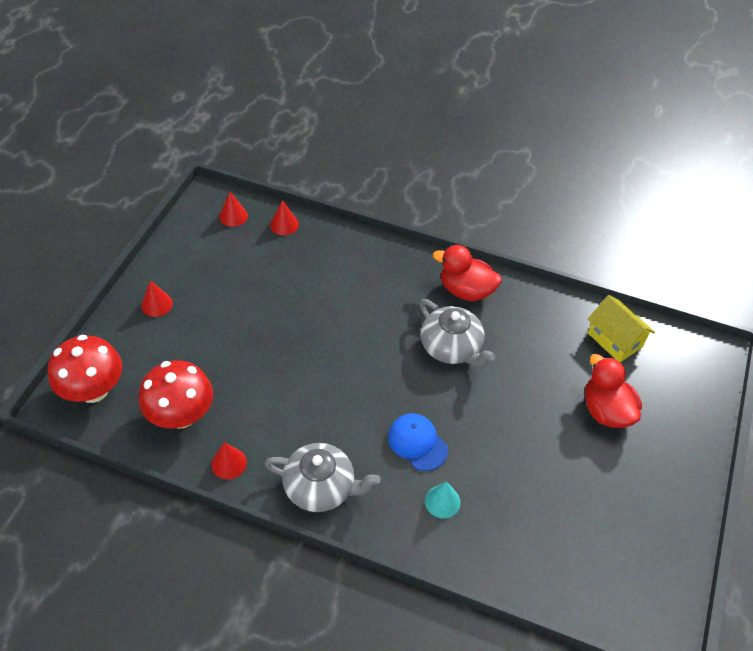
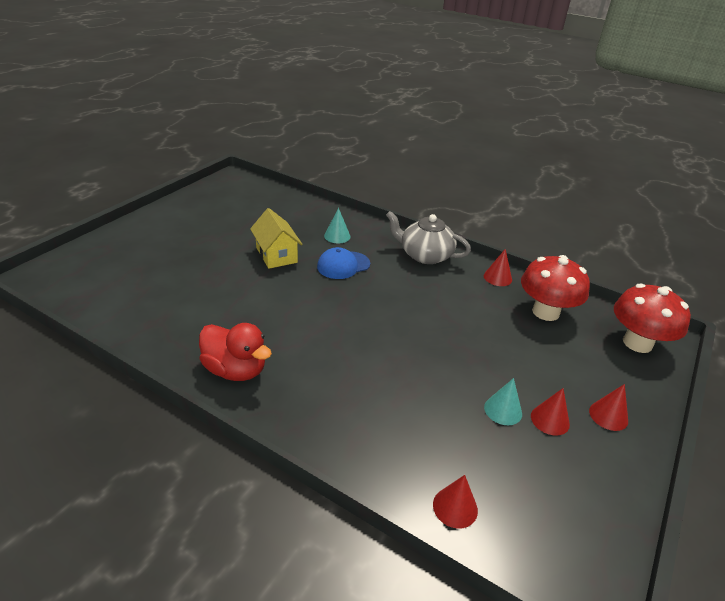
camera: 170 degrees left, 15 degrees down
(233, 216) = (538, 539): red cone -> red cone (550, 420)
(244, 294) = (503, 410): none -> turquoise cone
(417, 443) = (343, 265): blue cap -> blue cap turned 90 degrees clockwise
(452, 347) = (281, 320): grey teapot -> none
(606, 411) = (175, 258): red duck -> none
(615, 340) = (115, 300): yellow house -> yellow house (276, 255)

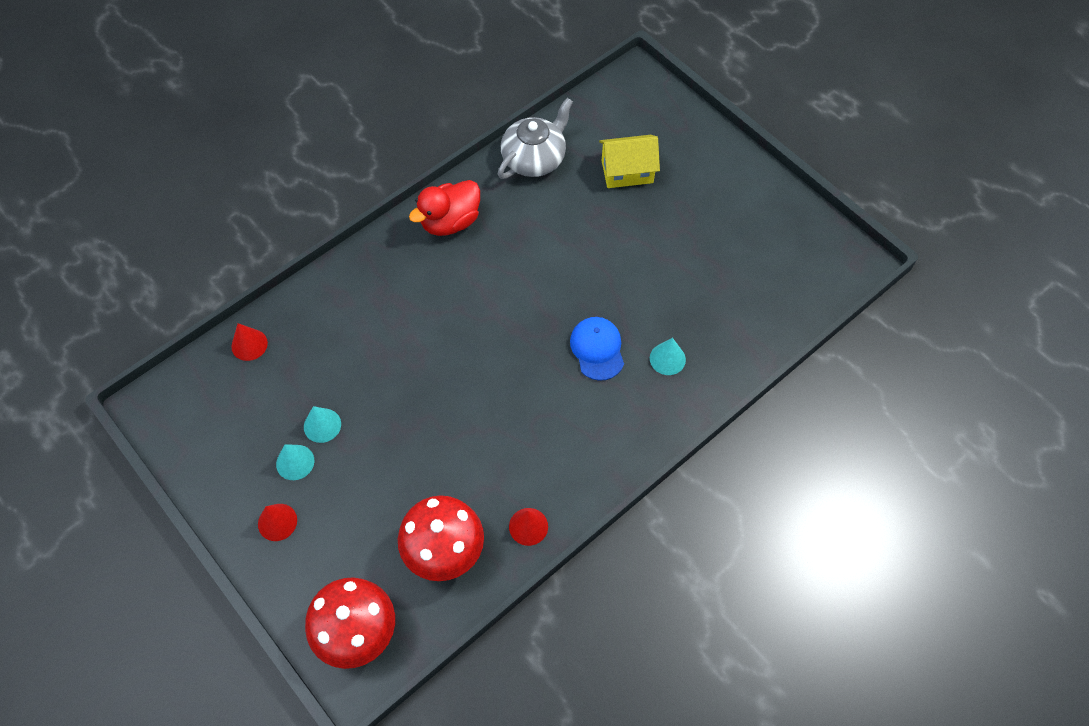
camera: 110 degrees right, 25 degrees up
(276, 255) = (634, 283): yellow house -> yellow house (627, 171)
(425, 255) = (600, 453): grey teapot -> grey teapot (534, 158)
(550, 420) = (295, 462): red cone -> turquoise cone

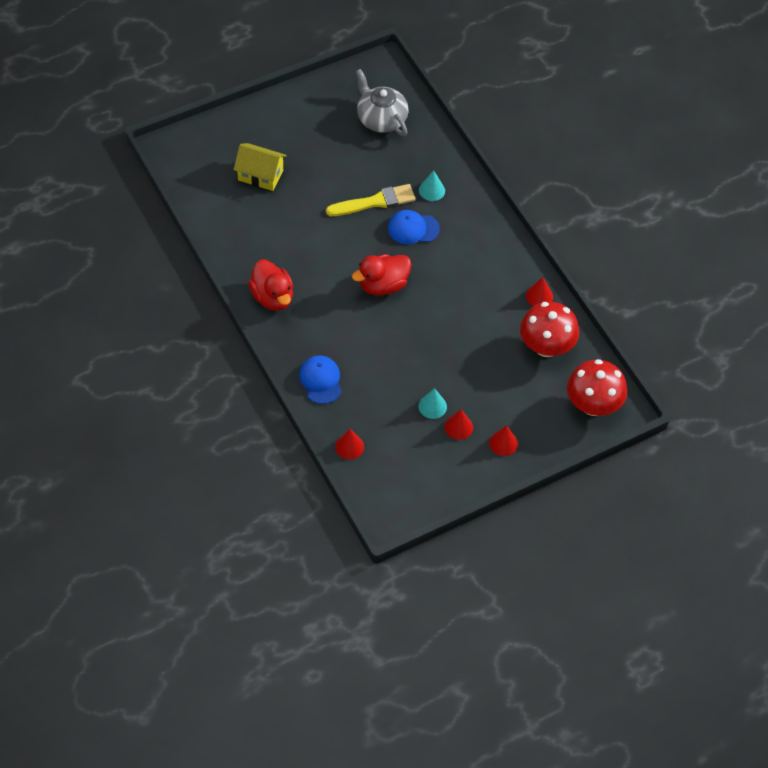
camera: 80 degrees left, 5 degrees down
(295, 462) = (458, 427): turquoise cone -> red cone
(340, 295) = (321, 380): none -> blue cap
(497, 332) = (383, 285): none -> red duck
(534, 158) = (228, 231): grey teapot -> grey teapot (381, 119)
(626, 298) = (375, 202): none -> yellow brush
(627, 171) = (260, 175): yellow house -> yellow house turned 75 degrees counterclockwise

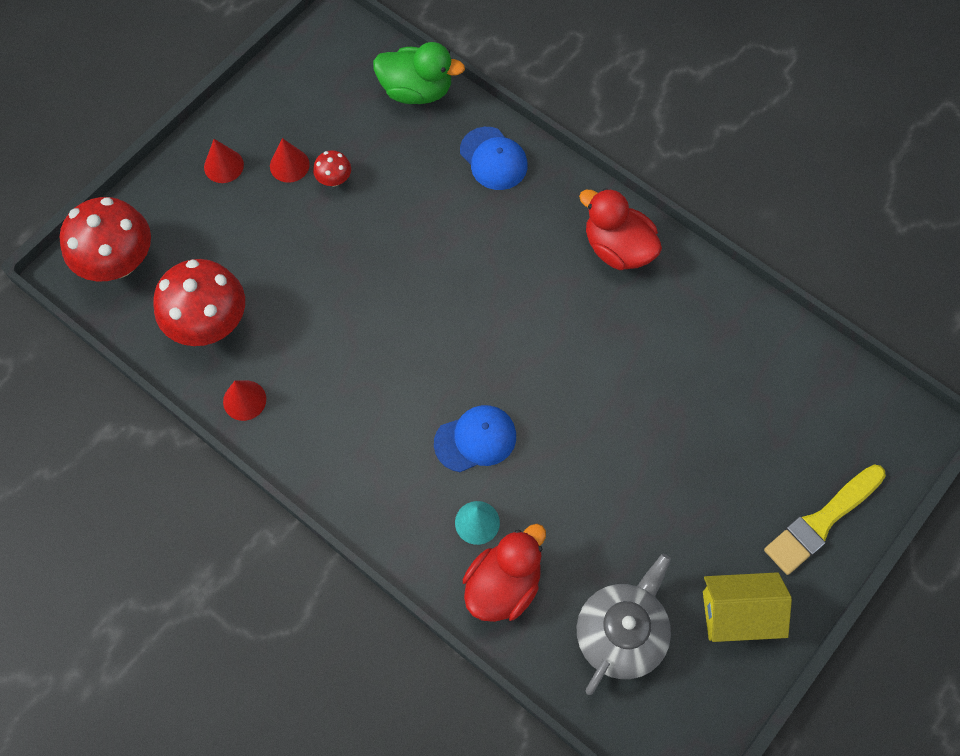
camera: 160 degrees right, 10 degrees up
(260, 175) = (747, 438): yellow house -> yellow house (738, 613)
(349, 446) = (416, 90): red cone -> green duck
(375, 202) = (554, 463): yellow brush -> yellow brush (821, 521)
(381, 119) = (621, 633): grey teapot -> grey teapot turned 90 degrees counterclockwise
(383, 285) = (477, 327): red duck -> red duck (503, 585)
(432, 406) = (334, 179): turquoise cone -> red mushroom

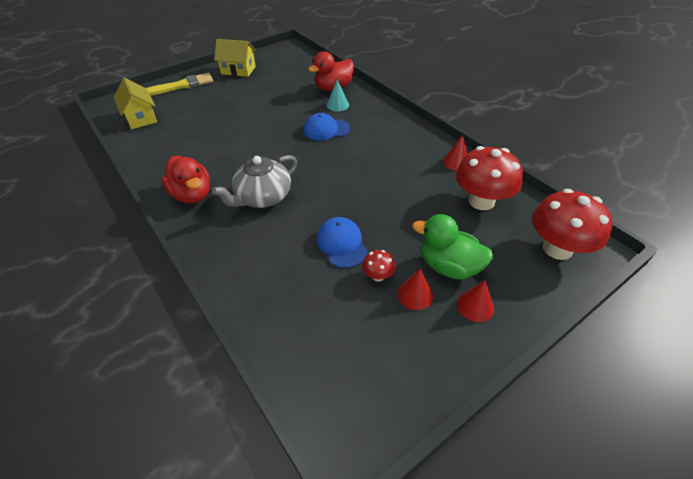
camera: 165 degrees left, 20 degrees down
(416, 90) = (282, 340): green duck -> green duck (449, 266)
(493, 159) = (243, 266): blue cap -> blue cap (342, 244)
(621, 633) = (289, 72): grey teapot -> grey teapot (263, 197)
(822, 400) = (141, 118): none -> yellow house

